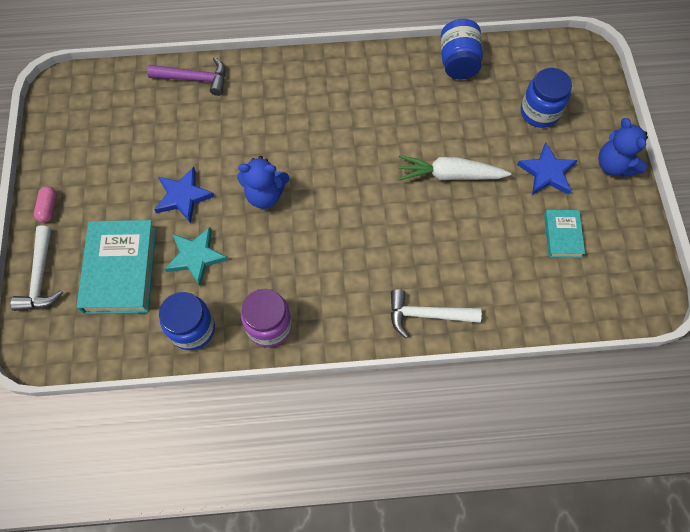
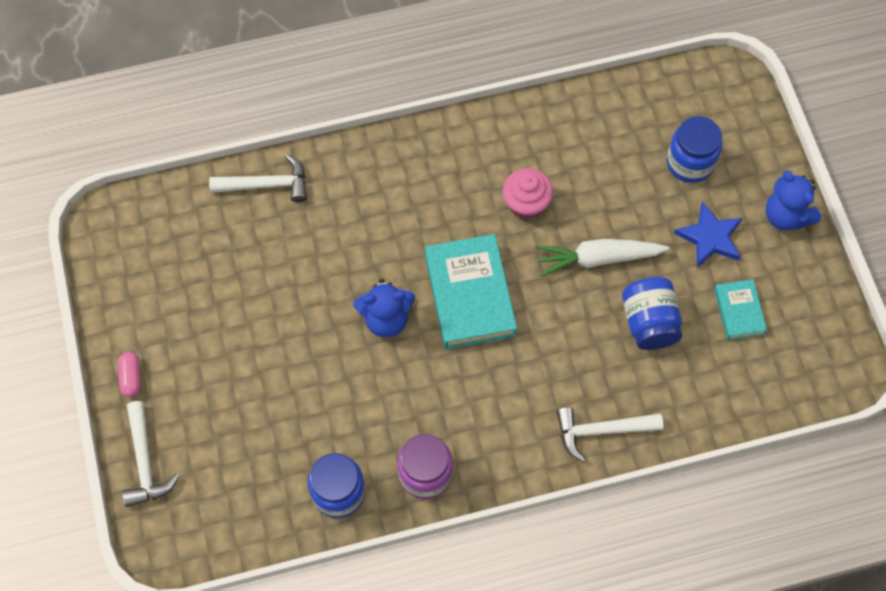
camera: 10 degrees left, 0 degrees up
(120, 270) = (237, 437): turquoise book -> turquoise book (470, 295)
(183, 196) = (289, 337): blue star -> none
(195, 79) = (267, 185): purple hammer -> white hammer
(196, 257) = (322, 407): turquoise star -> none
(398, 123) = (526, 203): none -> pink cupcake
(458, 62) = (583, 113): blue jar -> blue jar (649, 322)

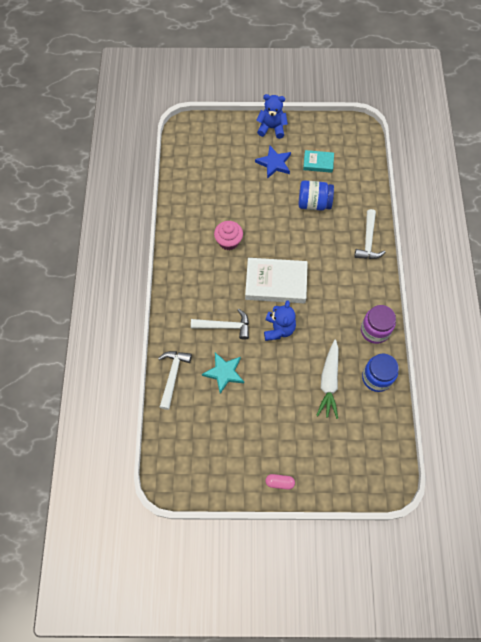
camera: 75 degrees left, 0 degrees up
(145, 462) = (336, 484): white hammer -> white hammer (225, 326)
(289, 255) = (224, 373): none -> turquoise star
(470, 295) = (276, 283): turquoise book -> white book
(598, 259) = (271, 216): white carrot -> white carrot (329, 382)
(690, 163) = (228, 160): blue jar -> none
(786, 216) = (271, 128): blue teddy bear -> blue teddy bear turned 150 degrees counterclockwise

